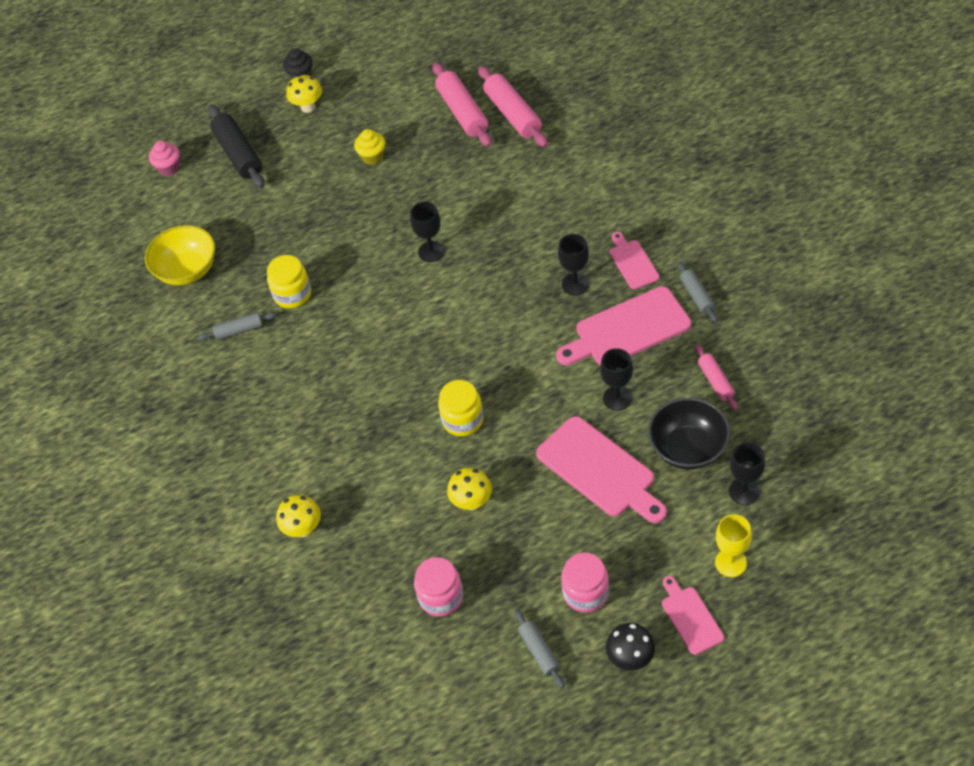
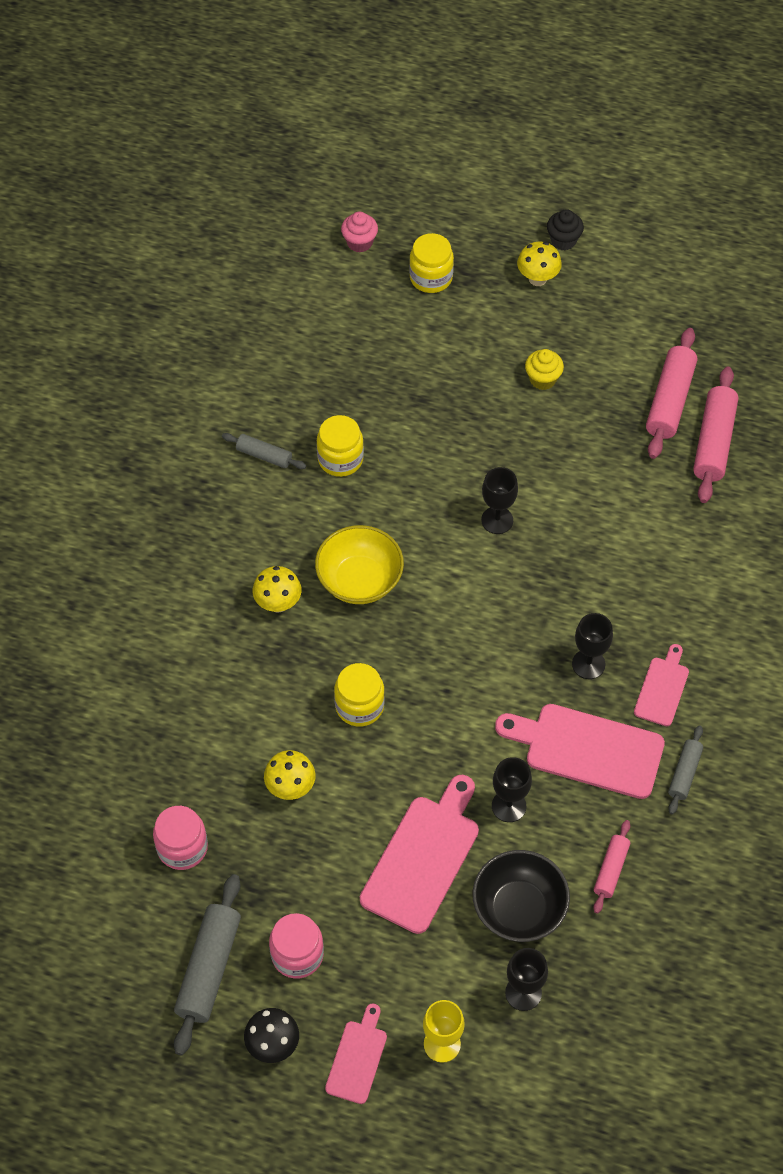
camera: 35 degrees right, 5 degrees up
(187, 270) = (278, 359): yellow bowl -> yellow bowl (359, 580)
(238, 154) = (431, 277): black rolling pin -> yellow jar
(303, 529) = (138, 686): yellow mushroom -> yellow mushroom (278, 603)
(539, 651) = (209, 968): grey rolling pin -> grey rolling pin, size x1.78
(599, 470) = (423, 858): pink cutting board -> pink cutting board turned 150 degrees counterclockwise

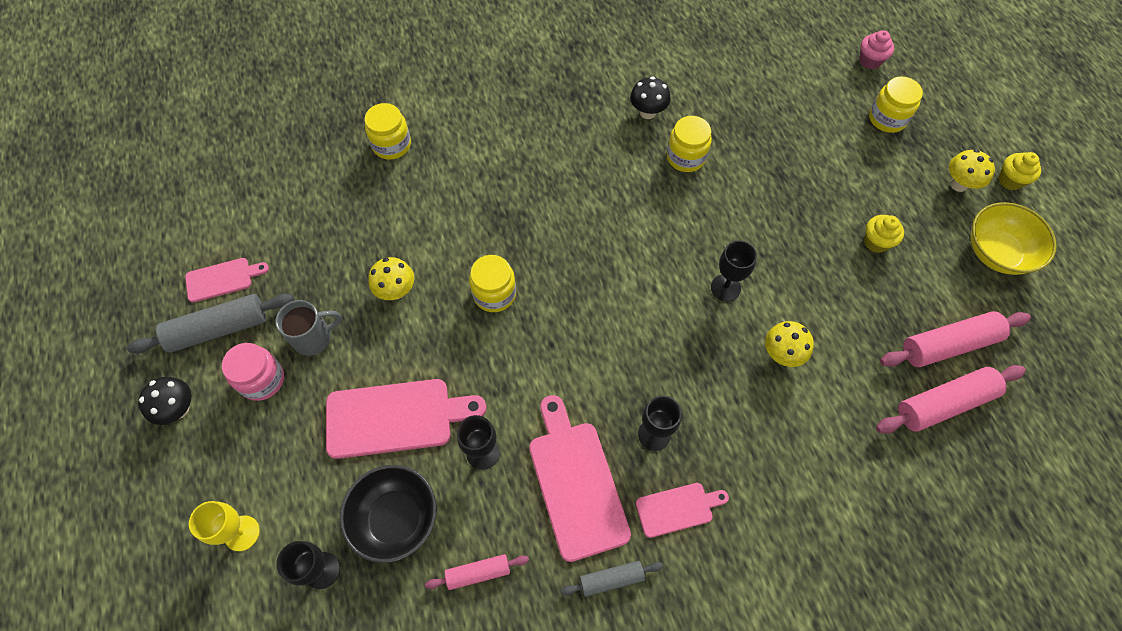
camera: 55 degrees right, 5 degrees up
(112, 699) = (391, 145): none -> yellow jar
(182, 847) = (305, 254): pink jar -> none
(264, 455) = (648, 112): grey rolling pin -> black mushroom
(278, 603) = (538, 192): yellow mushroom -> yellow mushroom (781, 354)
(285, 886) = (313, 337): none -> grey mug
(357, 1058) = (198, 476): pink cutting board -> pink cutting board (222, 279)
(359, 580) = (597, 230): yellow bowl -> yellow bowl (996, 252)
(563, 240) = (1010, 180): black cupcake -> yellow cupcake

